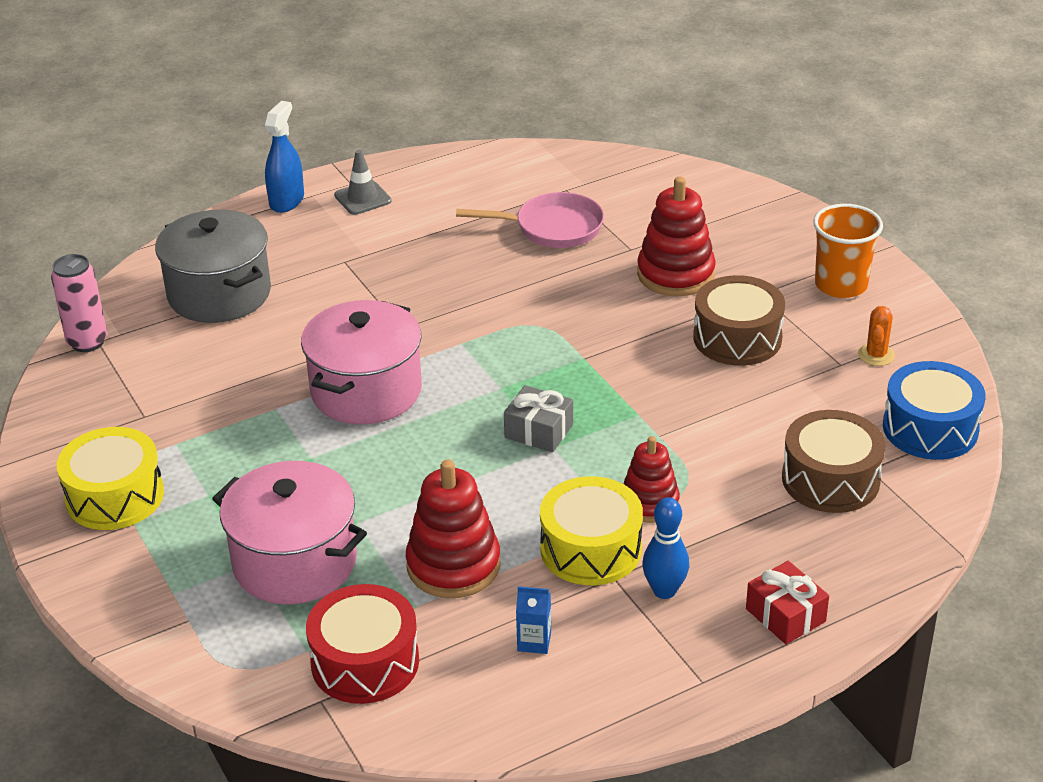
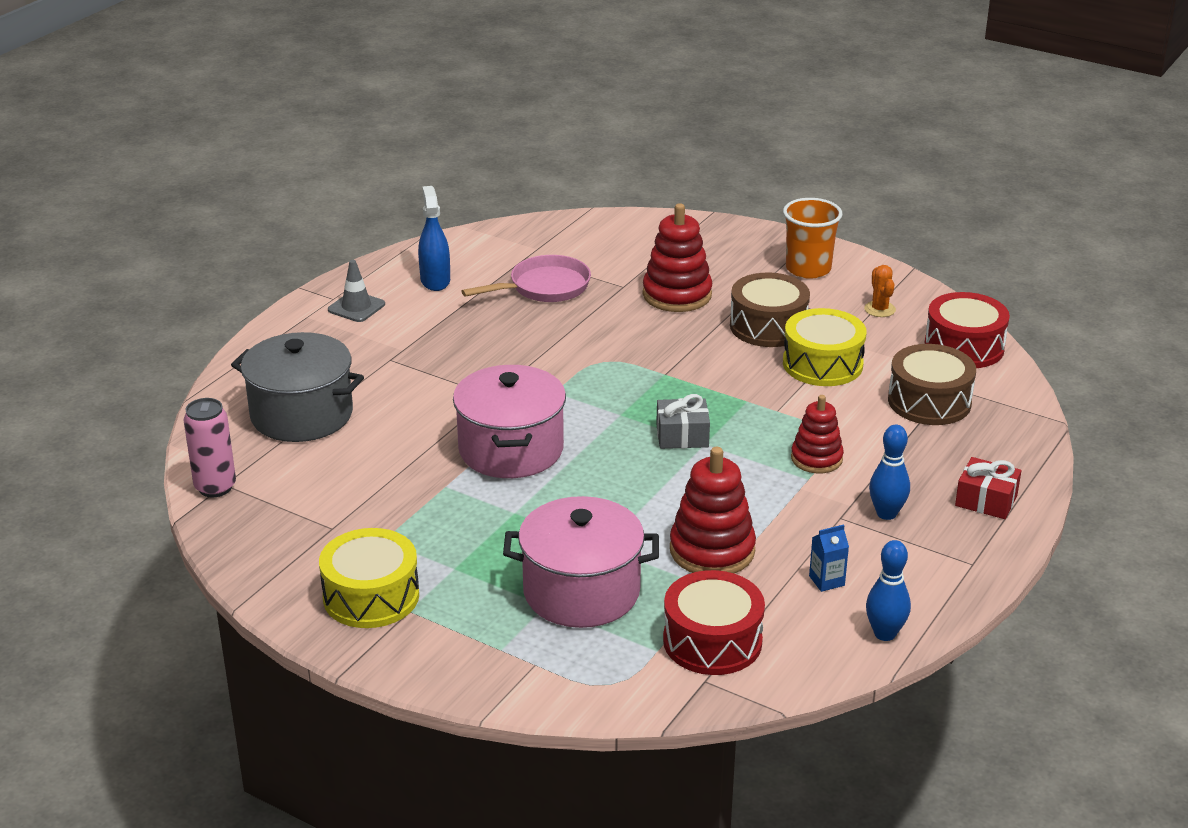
camera: 30 degrees left, 5 degrees down
(286, 201) = (288, 327): blue spray bottle -> blue spray bottle (435, 281)
(538, 723) = (885, 633): none -> blue bowling pin
(591, 549) = (805, 504): yellow drum -> yellow drum (822, 364)
(930, 428) = (964, 347): blue drum -> red drum

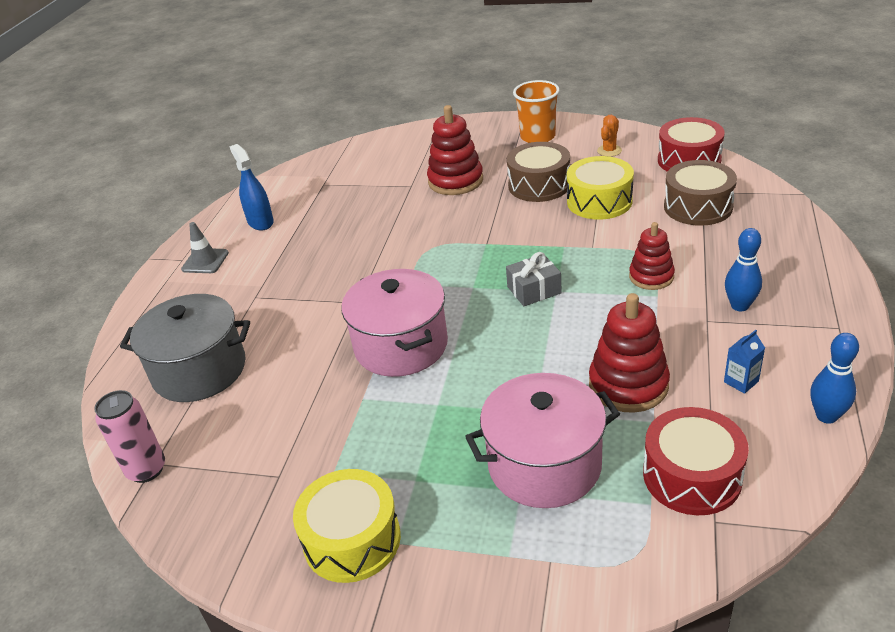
camera: 15 degrees left, 5 degrees up
(544, 287) = (351, 203): pink pan -> none
(879, 309) = (609, 151): orange cactus -> orange cactus turned 60 degrees clockwise
(986, 500) = (803, 271): red gift -> none

